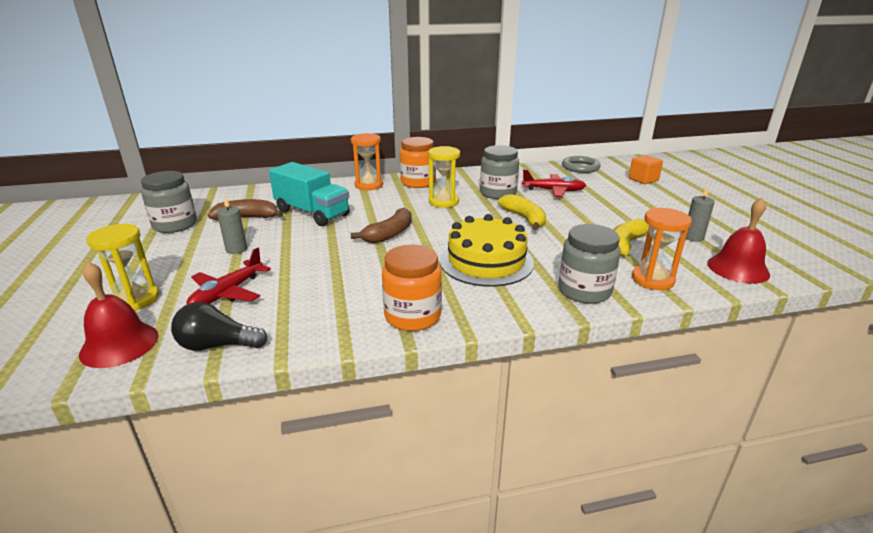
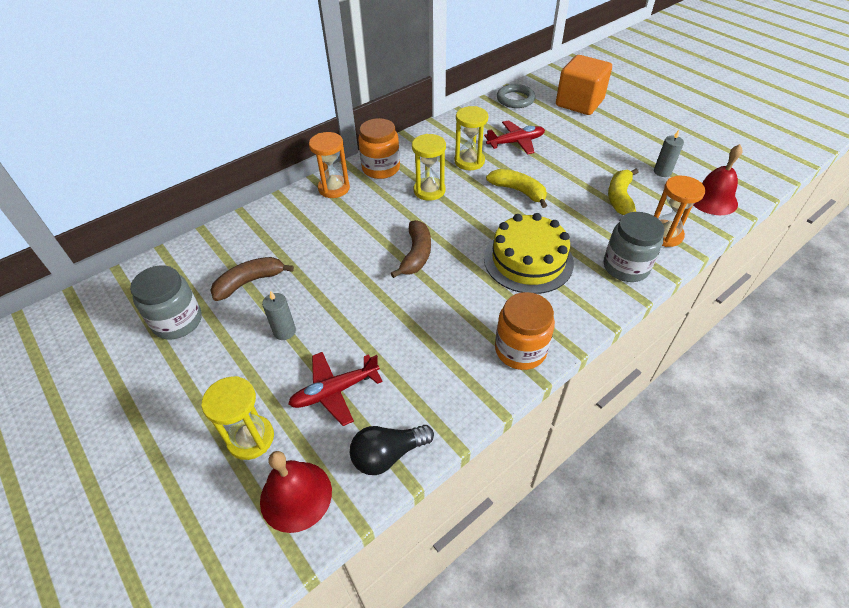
camera: 25 degrees left, 20 degrees up
(227, 293) = (334, 391): red plane -> red plane turned 60 degrees clockwise
(312, 213) = (313, 251): turquoise truck -> none
(498, 193) = (469, 161): grey jar -> yellow hourglass
(643, 180) = (579, 103): orange cube -> orange cube, size x1.82

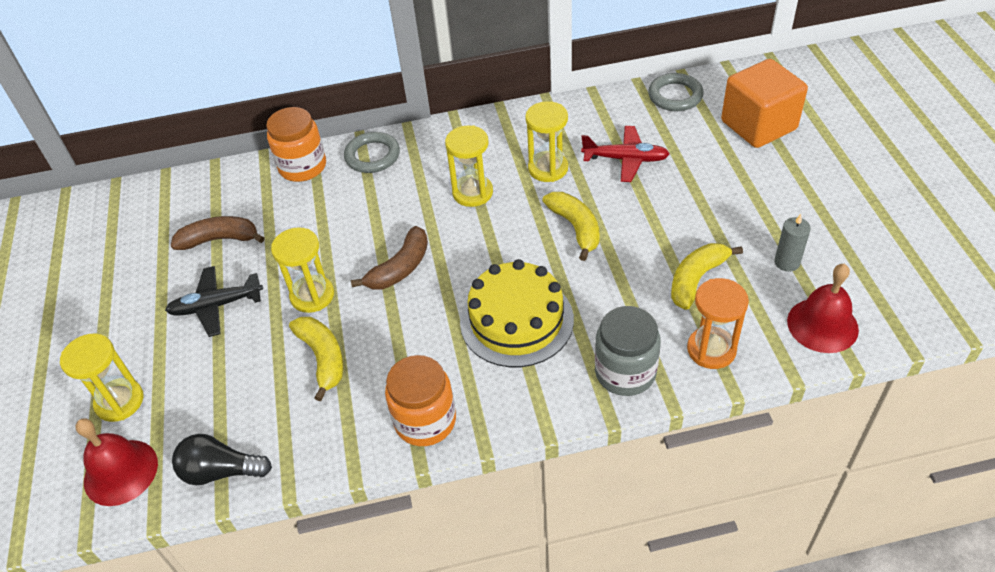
camera: 30 degrees right, 0 degrees up
(177, 321) = (133, 258): grey jar -> none
(284, 331) = (216, 306): grey candle -> black plane
(334, 188) = (372, 156): orange hourglass -> grey ring
(334, 391) = (218, 387): red plane -> none
(362, 296) = (312, 295): none -> yellow hourglass
(381, 168) = (440, 146): orange jar -> orange jar (302, 167)
(406, 336) = (323, 358): none -> yellow banana

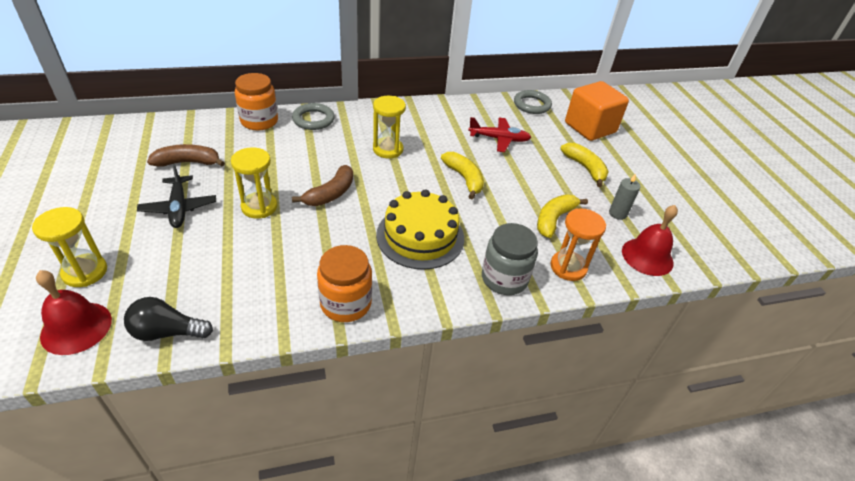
camera: 10 degrees left, 5 degrees down
(216, 306) = (179, 208): black plane -> black plane turned 90 degrees counterclockwise
(323, 358) = (264, 252): yellow banana -> yellow banana (585, 168)
(548, 168) = (443, 139): yellow hourglass -> none

